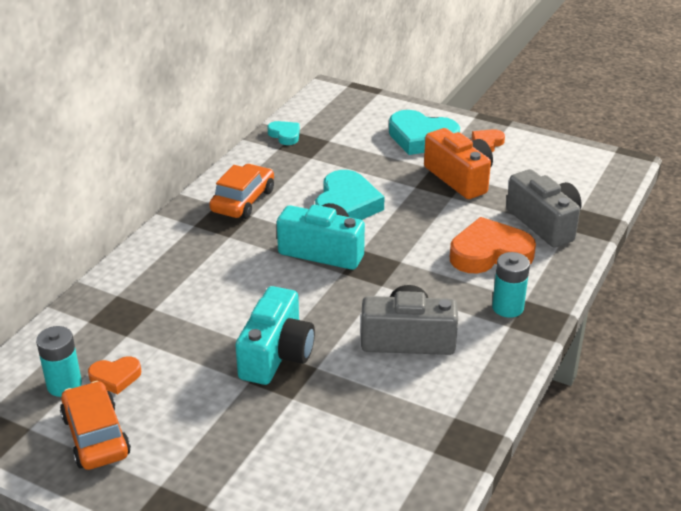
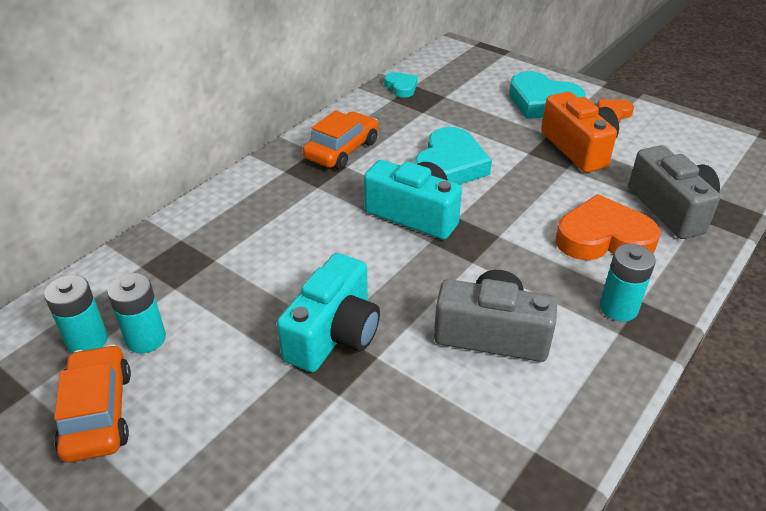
camera: 10 degrees right, 5 degrees up
(115, 377) = (146, 339): orange heart -> turquoise battery

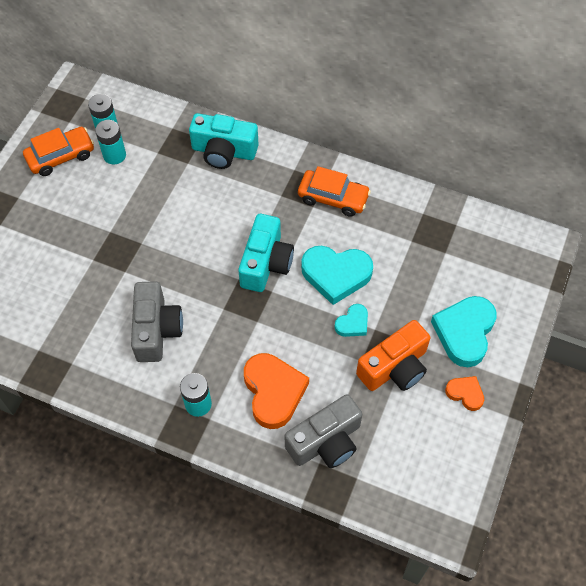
camera: 75 degrees right, 20 degrees up
(334, 334) = (138, 245): turquoise camera -> turquoise camera (224, 151)
(401, 87) = (447, 216): turquoise heart -> turquoise heart (352, 323)

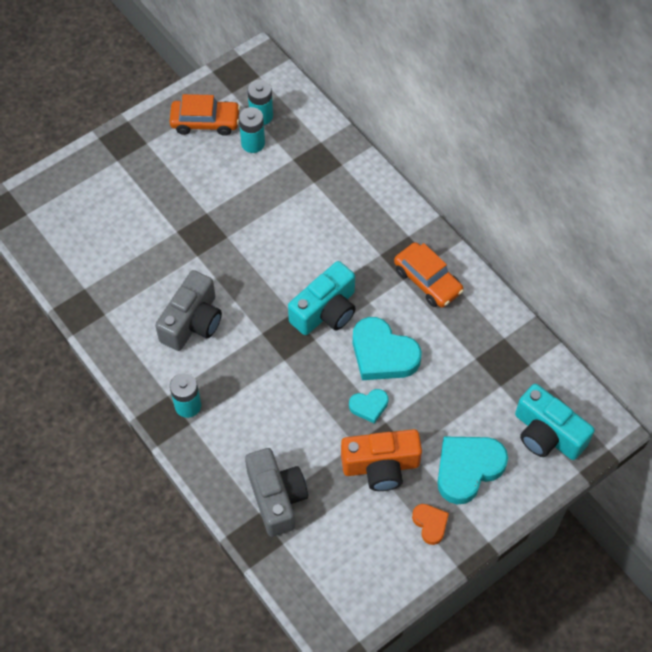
camera: 30 degrees right, 0 degrees up
(224, 151) = (354, 187): turquoise camera -> turquoise camera (547, 434)
(273, 392) = (259, 430): orange heart -> none
(326, 442) = (276, 497): grey camera -> grey camera turned 105 degrees counterclockwise

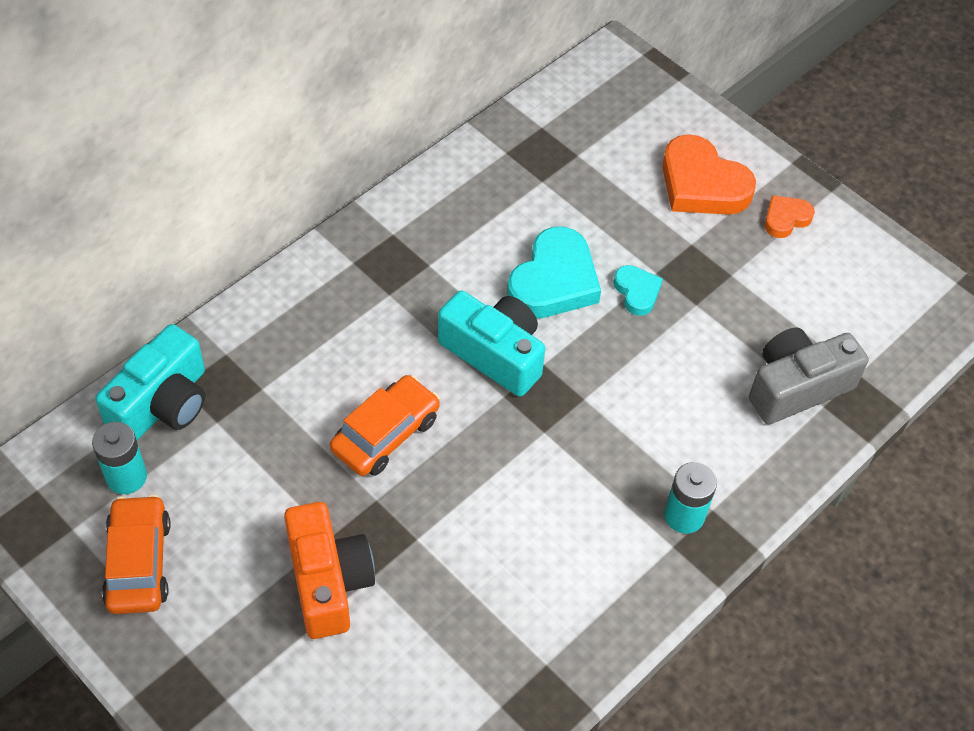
camera: 100 degrees left, 5 degrees down
(192, 322) = (540, 529): grey camera -> none
(253, 143) = (185, 483): turquoise battery -> none
(381, 466) = (721, 274): orange camera -> orange camera (328, 581)
(427, 281) = (427, 236): orange car -> orange car (385, 434)
(468, 469) = (702, 184): turquoise heart -> orange heart
(547, 434) = (635, 109): turquoise camera -> turquoise camera (162, 403)

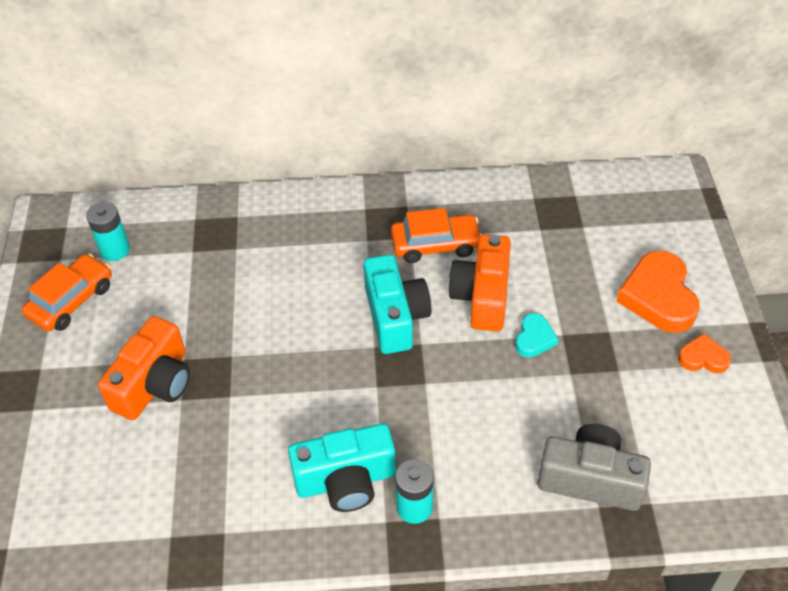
camera: 45 degrees right, 5 degrees down
(162, 403) = (175, 222): turquoise camera -> turquoise camera (346, 480)
(385, 434) = (277, 321): orange car -> orange car (435, 245)
(554, 281) = (482, 296): turquoise heart -> orange camera

